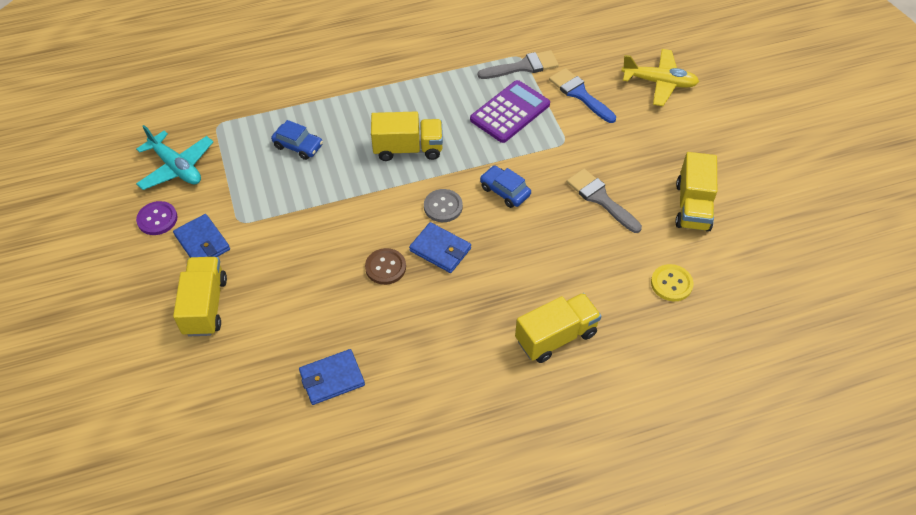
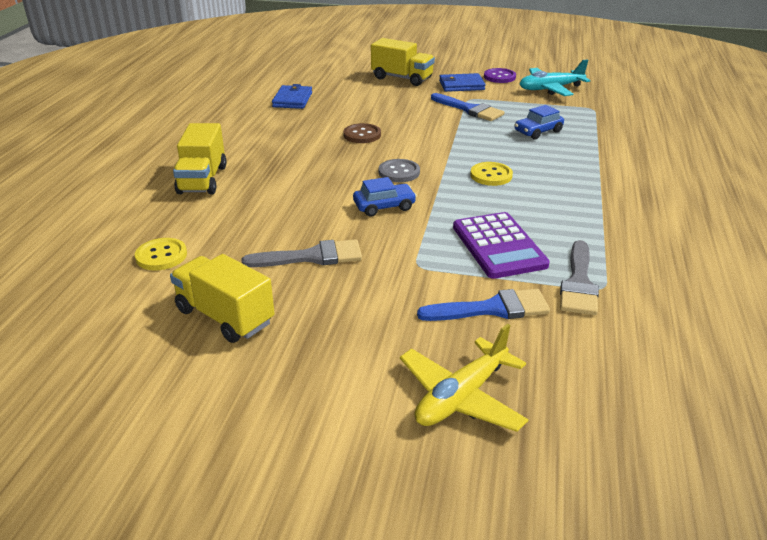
camera: 120 degrees right, 20 degrees down
(271, 211) = (469, 109): none -> blue brush
(408, 149) = (491, 175): yellow truck -> yellow button
(440, 249) = (352, 159): blue wallet -> none

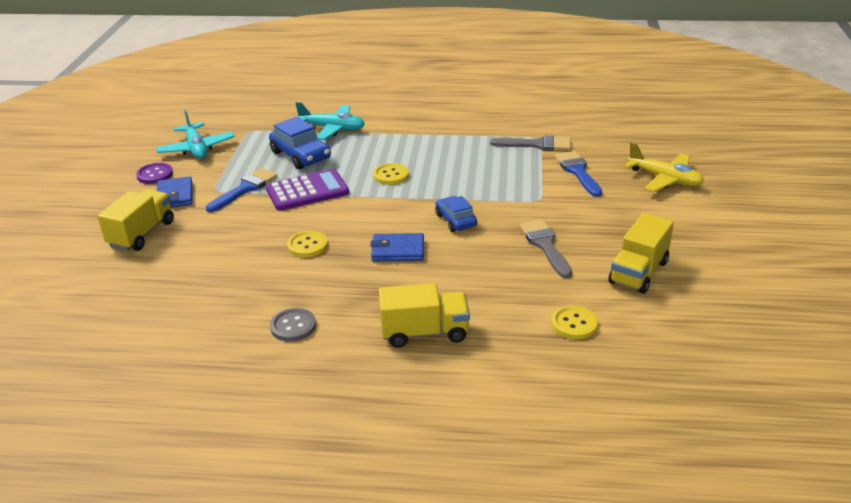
camera: 95 degrees left, 0 degrees up
(292, 100) = (199, 306): blue wallet -> blue wallet (398, 250)
(362, 135) = (307, 245): brown button -> yellow button
(399, 172) = (391, 218): grey button -> grey button (293, 326)
(499, 246) = (501, 171): purple calculator -> purple calculator (307, 191)
(538, 131) = (301, 155): blue car -> blue car, size x1.54
(605, 147) = (332, 129): none -> turquoise plane

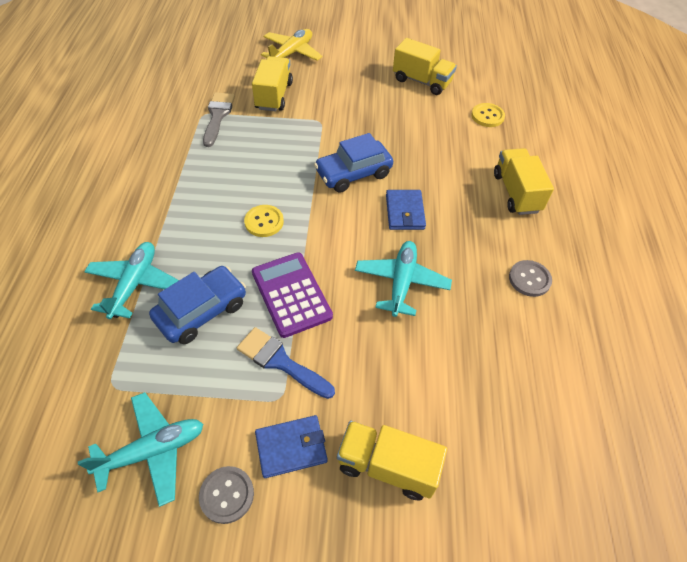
camera: 95 degrees left, 20 degrees up
(155, 175) = (227, 495): purple button -> grey button
(307, 245) = (401, 282): yellow button -> turquoise plane
(455, 220) = (353, 173): blue car -> blue car, size x1.54
(545, 245) = (390, 122): grey brush -> none
(578, 172) = (274, 96): blue brush -> yellow truck

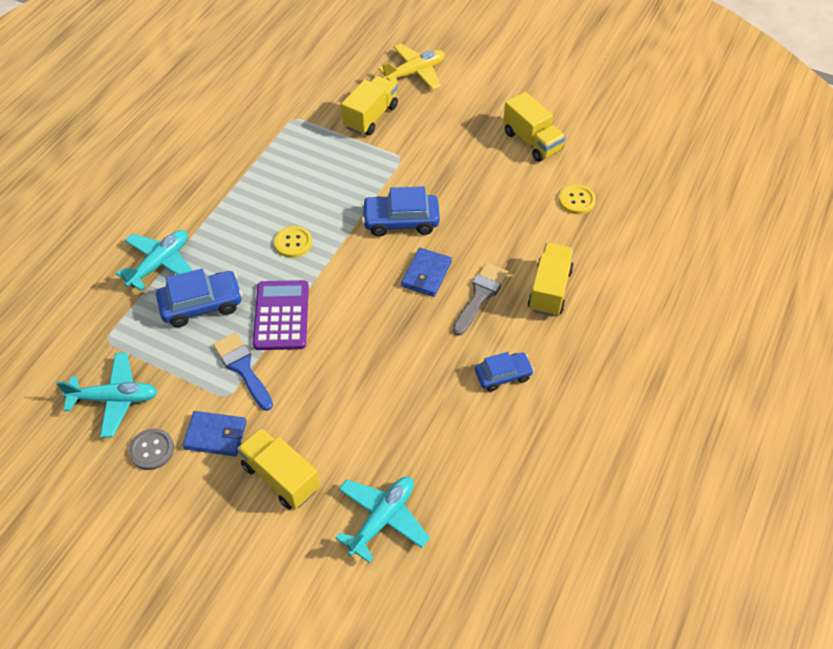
camera: 25 degrees right, 0 degrees up
(218, 116) = (306, 124): grey brush -> grey brush (480, 295)
(401, 282) = (382, 338): turquoise plane -> turquoise plane (382, 519)
(529, 279) = (503, 375): grey button -> blue car

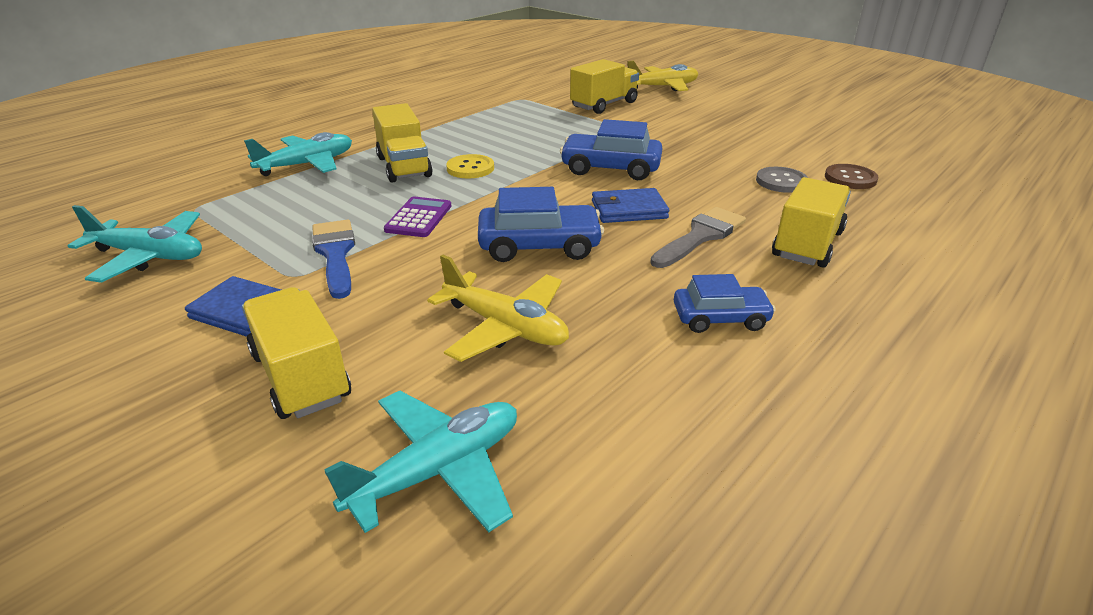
camera: 15 degrees right, 20 degrees down
(152, 450) = (144, 311): grey button -> grey button (781, 182)
(201, 304) = (328, 197): blue car -> blue car (539, 246)
(281, 315) = (418, 218): purple calculator -> purple calculator, size x0.64
(380, 412) = (505, 327): none -> yellow plane
(426, 274) = (629, 210): blue wallet -> blue wallet turned 45 degrees clockwise
(532, 141) = (792, 135): yellow truck -> yellow truck (404, 167)
(576, 200) = (850, 178): yellow button -> brown button

